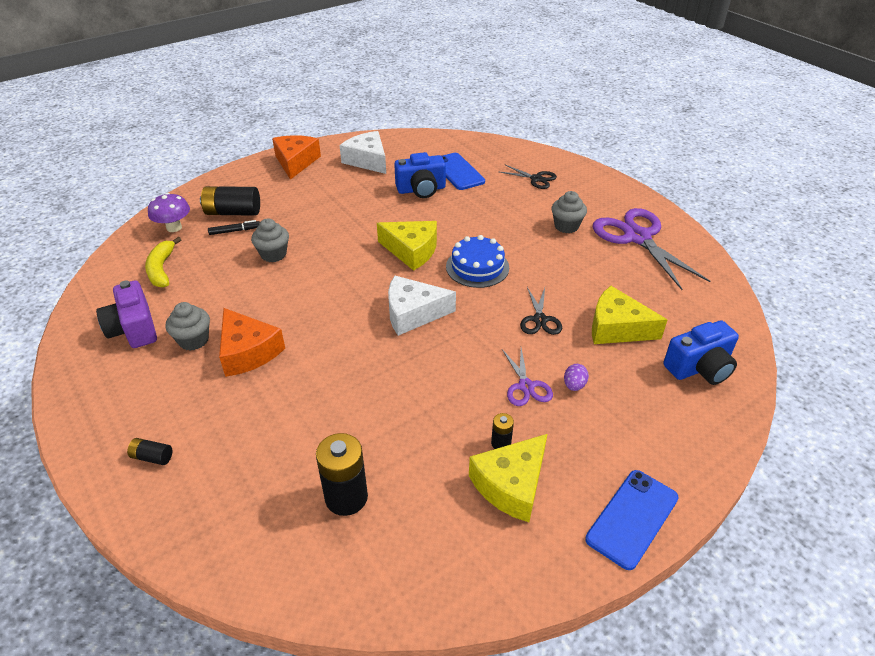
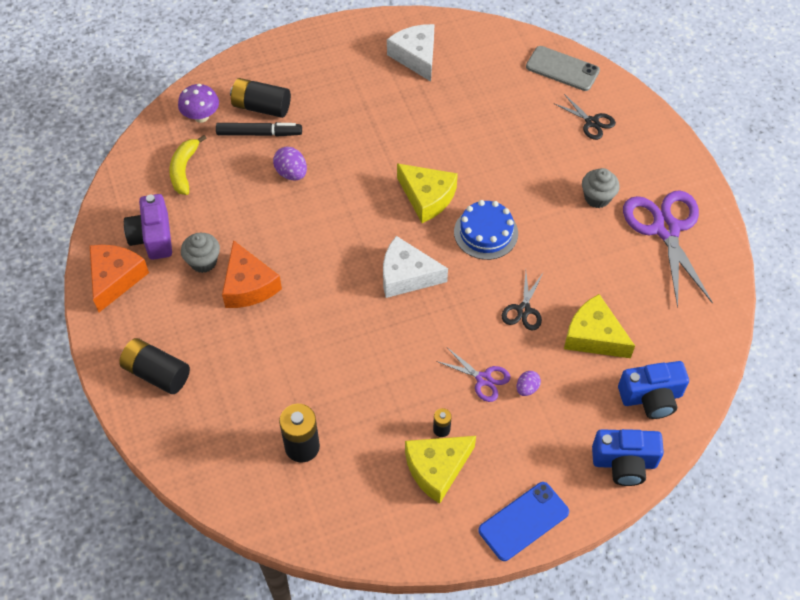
camera: 15 degrees right, 15 degrees up
(152, 457) = (157, 373): black battery -> black battery, size x2.01
(235, 231) = (259, 133): black marker -> black marker, size x1.65
(273, 254) = (291, 173): grey cupcake -> purple egg
(296, 162) = (338, 44): orange cheese -> orange cheese (115, 278)
(421, 189) = (461, 113): blue camera -> blue camera (624, 463)
(458, 172) = (509, 94): blue phone -> none
(495, 151) = (562, 69): none -> grey phone
(526, 386) = (483, 379): purple scissors -> purple scissors turned 60 degrees counterclockwise

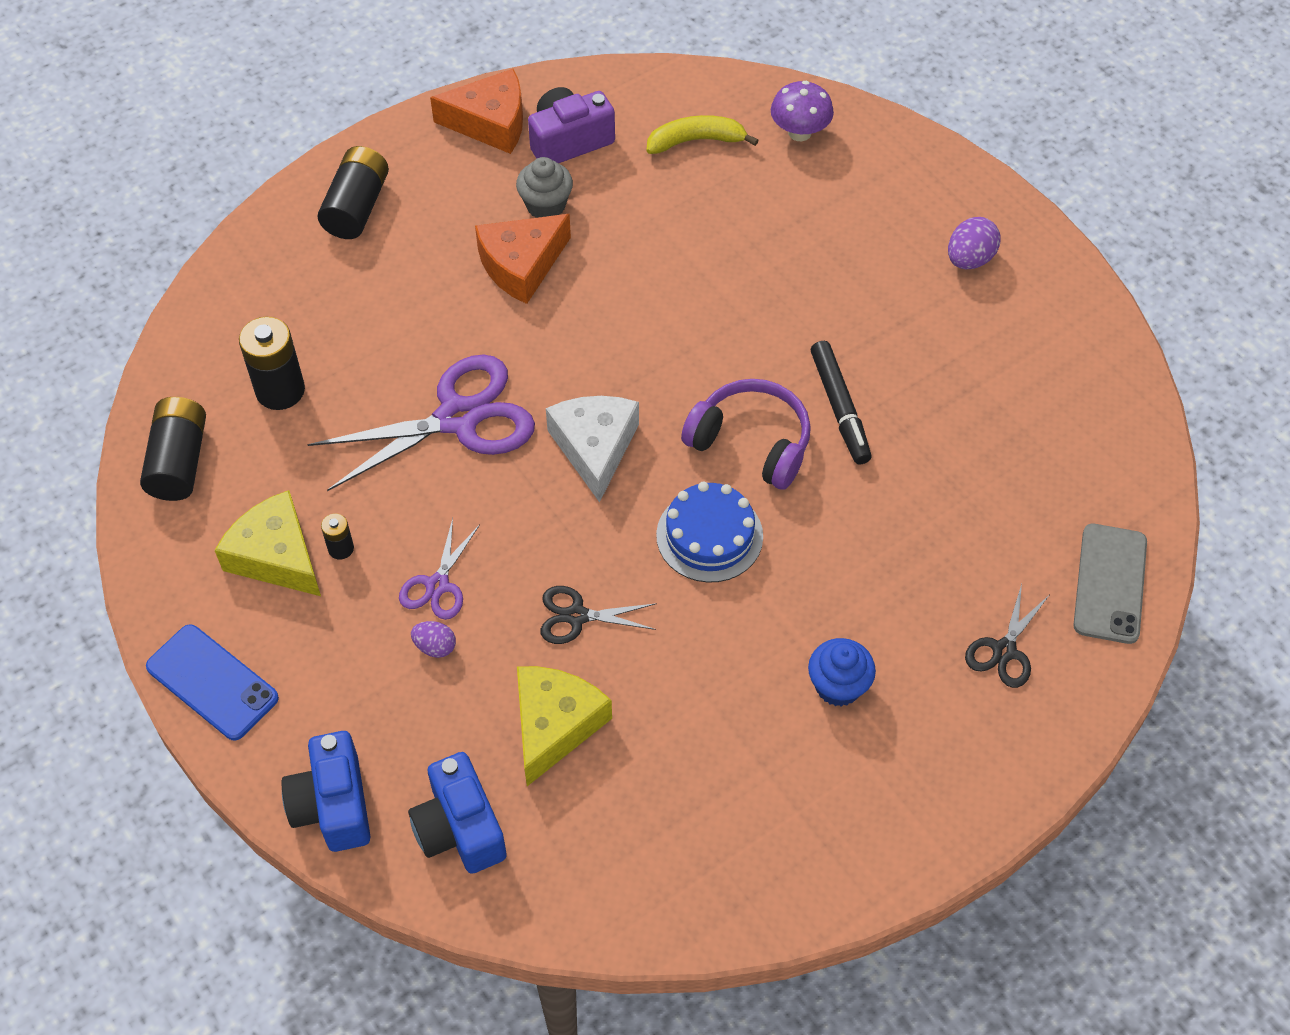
camera: 75 degrees right, 0 degrees up
(259, 133) = (795, 206): black marker -> black marker (840, 408)
(261, 107) = (846, 195): black battery -> black battery (179, 461)
(291, 173) = (735, 263): purple egg -> purple egg (969, 259)
(416, 56) = (1038, 364): white cheese -> none
(427, 197) = (751, 442): yellow cheese -> purple headphones
(597, 198) = (838, 686): grey cupcake -> blue cupcake
(666, 229) = (808, 806): purple scissors -> purple scissors (458, 418)

